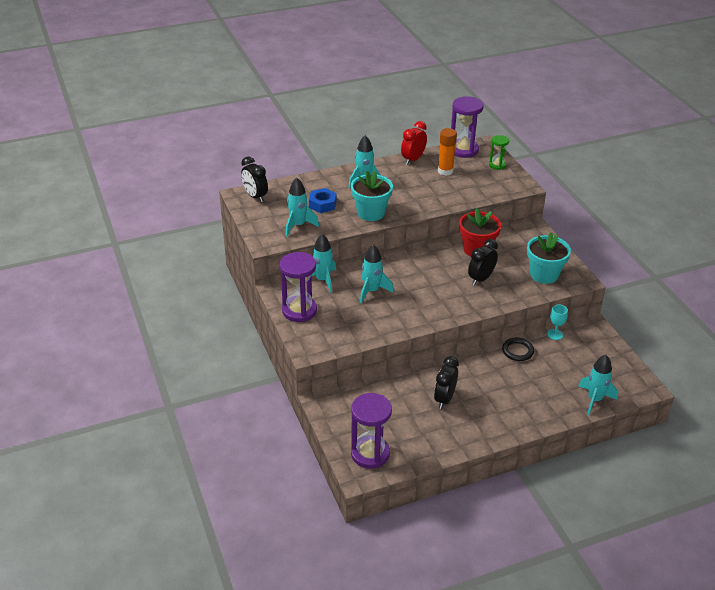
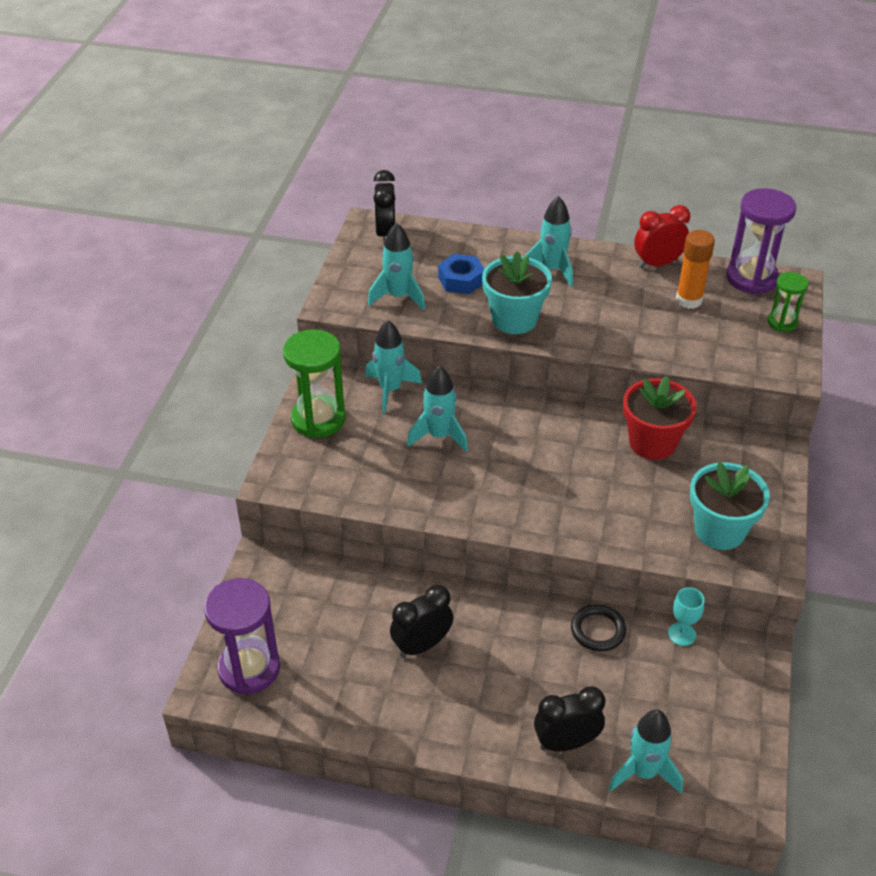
camera: 35 degrees right, 5 degrees up
(299, 310) = (318, 419): purple hourglass -> green hourglass
(481, 279) = (613, 491): black clock -> black clock (566, 743)

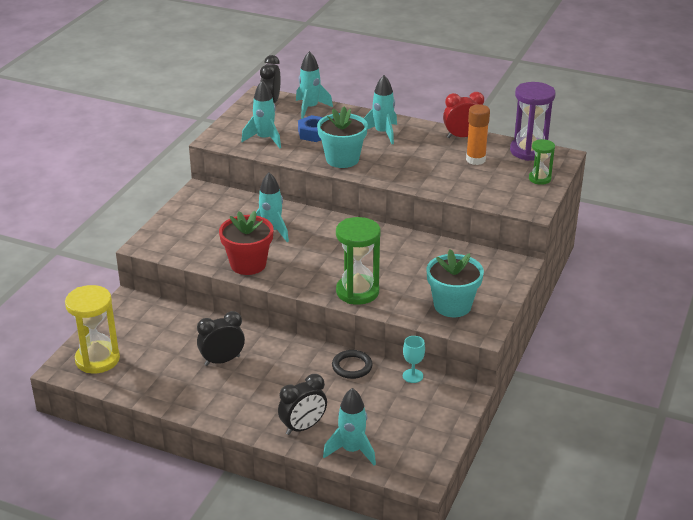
camera: 10 degrees right, 10 degrees down
(249, 668) = (97, 359): purple hourglass -> yellow hourglass
(318, 419) = (190, 213): green hourglass -> green hourglass (357, 292)
(390, 390) = (247, 202): turquoise rocket -> turquoise rocket (310, 108)
(566, 743) = (303, 427): black clock -> black clock turned 150 degrees clockwise
(652, 443) = (425, 251): red flower pot -> red flower pot (248, 264)

